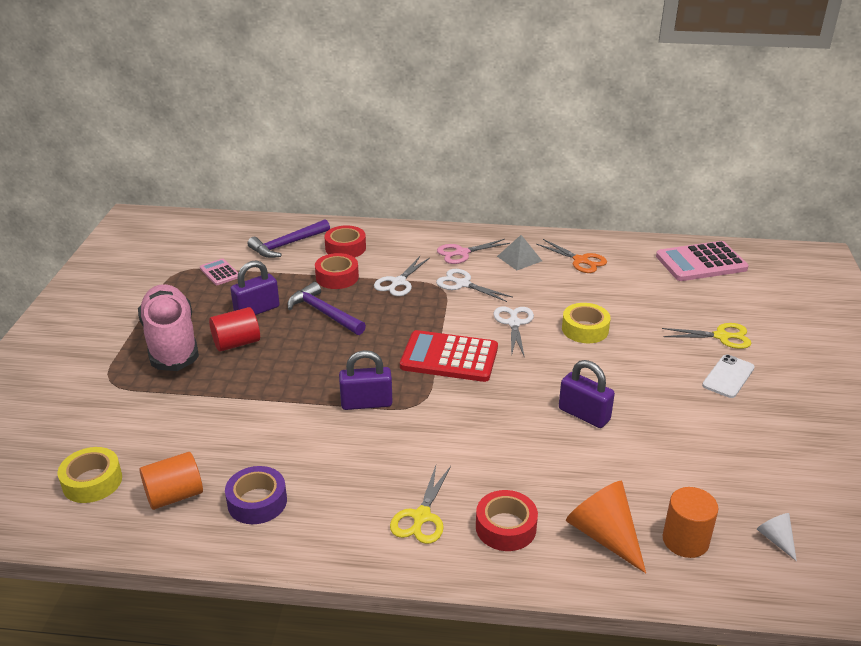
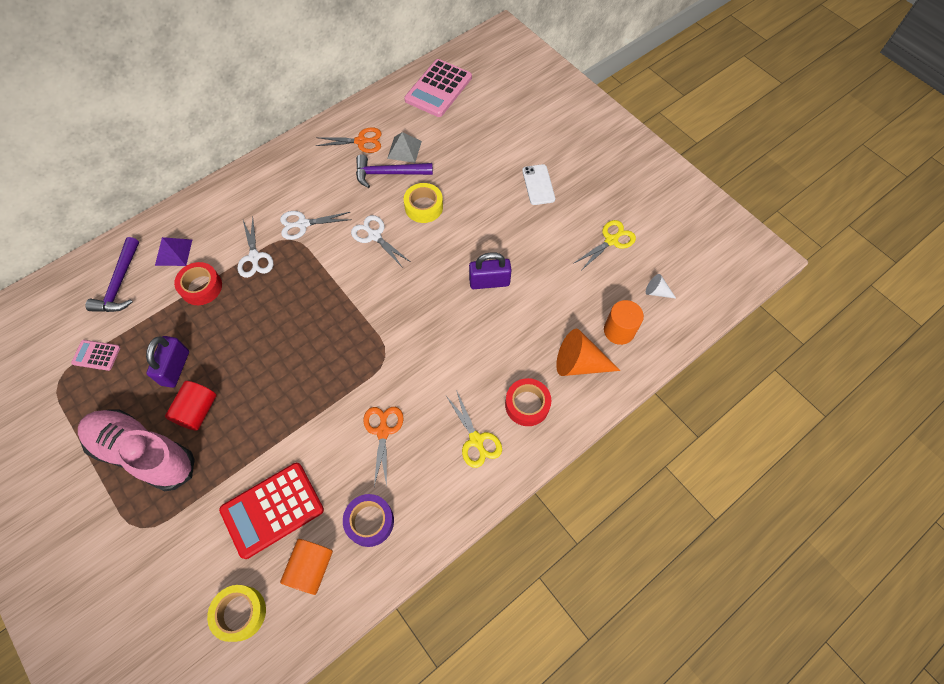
camera: 45 degrees left, 30 degrees up
(324, 313) = (231, 330): purple hammer -> purple hammer (389, 173)
(345, 248) = (173, 252): red tape -> purple pyramid
(349, 451) = (383, 431): none -> orange scissors
(366, 403) = (351, 384): purple padlock -> none
(449, 357) = (363, 300): red calculator -> red calculator (272, 510)
(462, 253) = (270, 192): pink scissors -> none
(519, 258) = (317, 169): grey pyramid -> grey pyramid (404, 149)
(721, 336) = (507, 152): yellow scissors -> yellow scissors (611, 241)

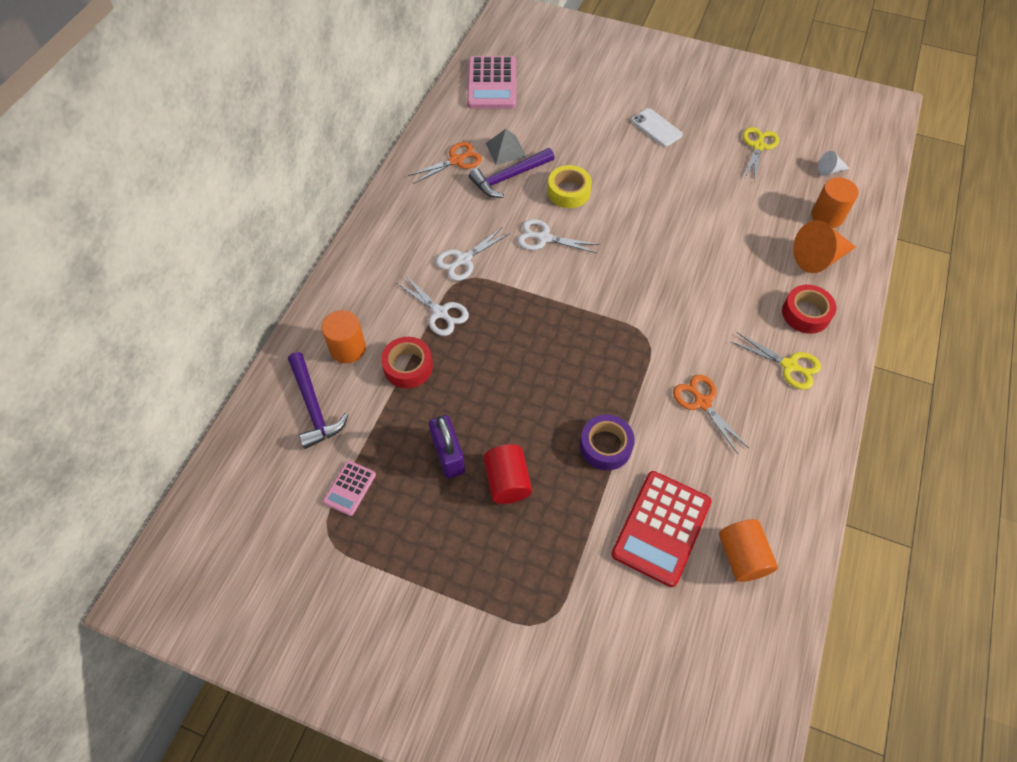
camera: 30 degrees left, 5 degrees down
(96, 355) = (350, 488): pink calculator -> pink calculator turned 45 degrees counterclockwise
(144, 453) = (486, 551): pink shoe -> none
(173, 252) = (348, 348): purple pyramid -> orange cylinder
(240, 613) = (712, 636): yellow tape -> none
(370, 521) = (758, 485): purple tape -> purple tape (605, 446)
(489, 282) = (684, 228): purple padlock -> none

